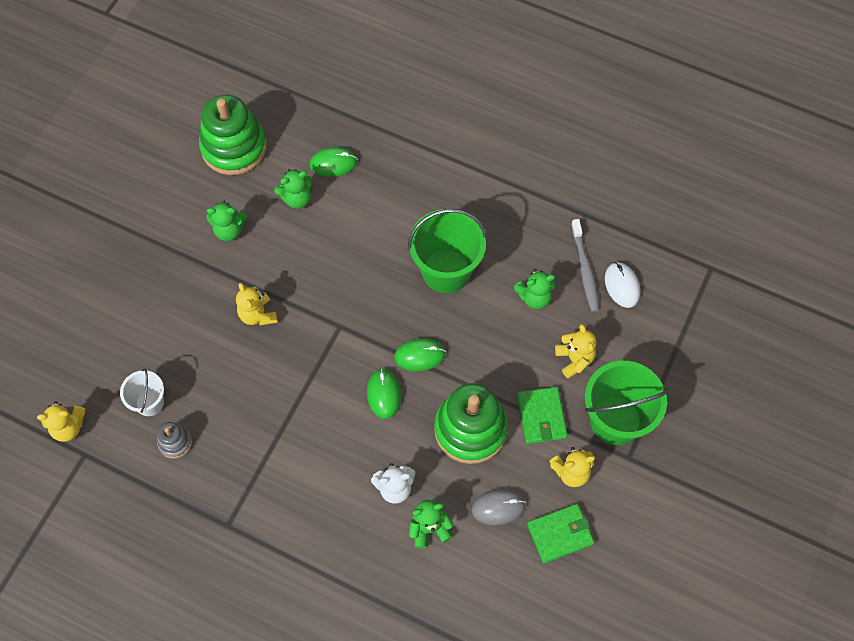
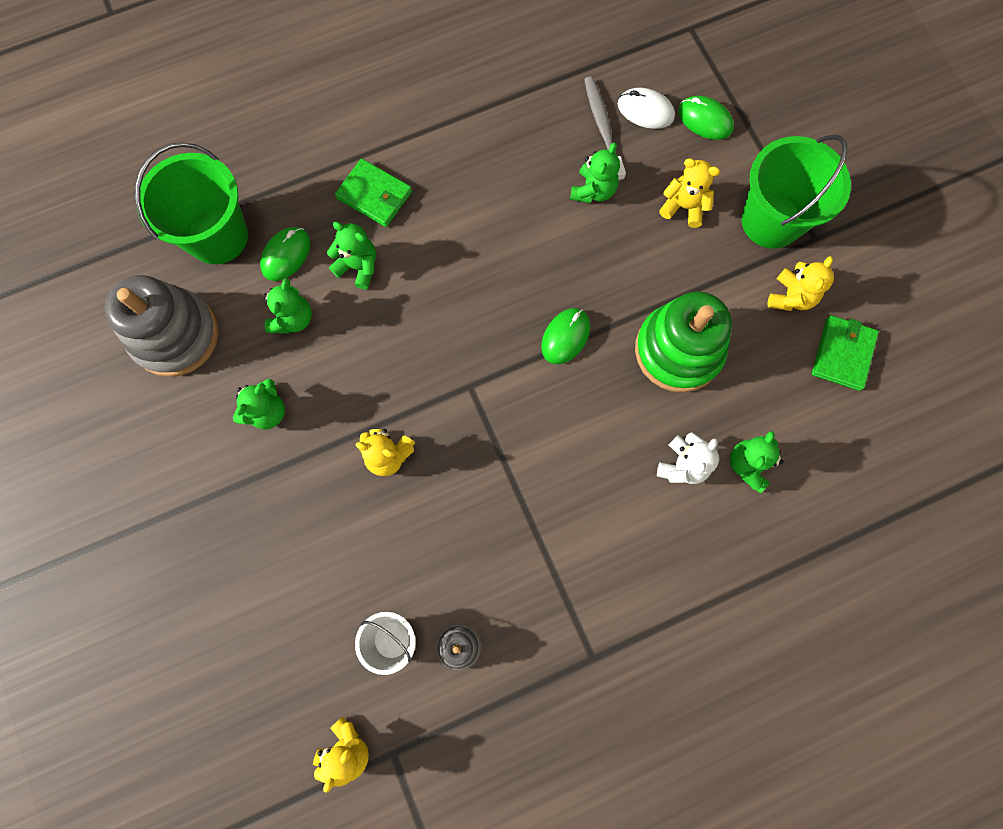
camera: 50 degrees left, 10 degrees up
(234, 147) = (175, 335): green stacking toy -> grey stacking toy
(361, 206) = (358, 266): none -> green teddy bear
(384, 394) = (578, 401): green mouse -> green mouse (705, 120)
(446, 271) = (498, 244): green bucket -> green bucket (217, 236)
(498, 507) = (776, 387): grey mouse -> none
(541, 416) = (716, 279): green wallet -> green wallet (374, 195)
(585, 270) = (603, 127): grey toothbrush -> grey toothbrush turned 135 degrees counterclockwise

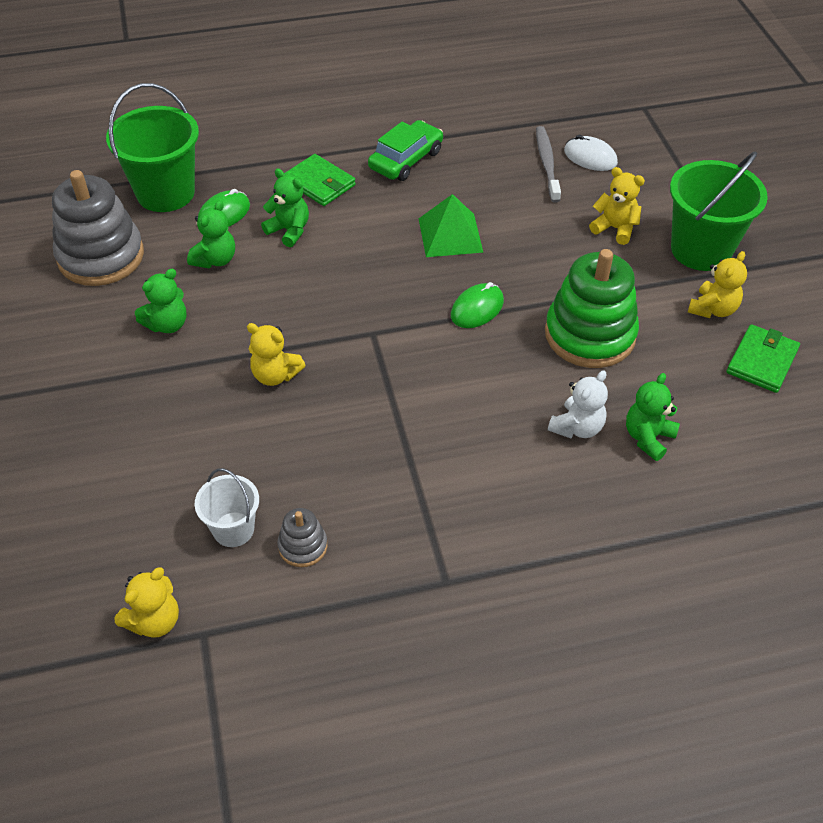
camera: 10 degrees right, 25 degrees down
(457, 146) = (406, 160): none -> green car
(522, 244) = (450, 235): none -> green pyramid
(593, 191) = (528, 206): green teddy bear -> none
(705, 120) = (646, 170): green mouse -> none

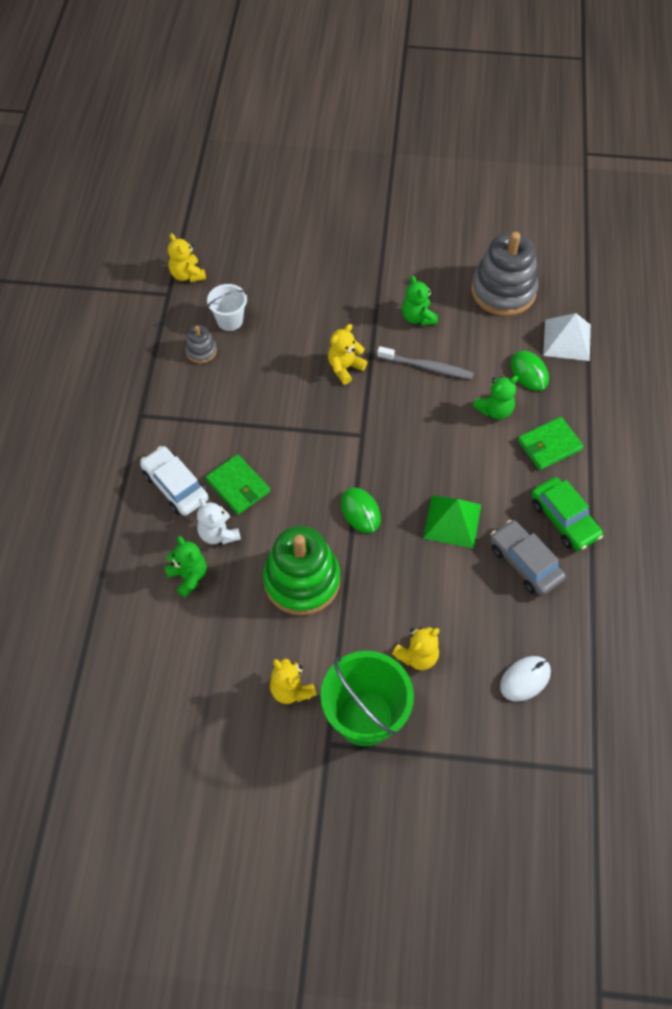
camera: 110 degrees right, 10 degrees up
(165, 193) = (567, 340): green bucket -> white pyramid
(215, 260) = (476, 356): green teddy bear -> none
(470, 177) = (525, 562): none -> grey car
(536, 496) = (175, 486): none -> white car
(547, 164) = (526, 635): grey toothbrush -> grey toothbrush (427, 367)
(762, 361) = (221, 698): green wallet -> green wallet (238, 486)

